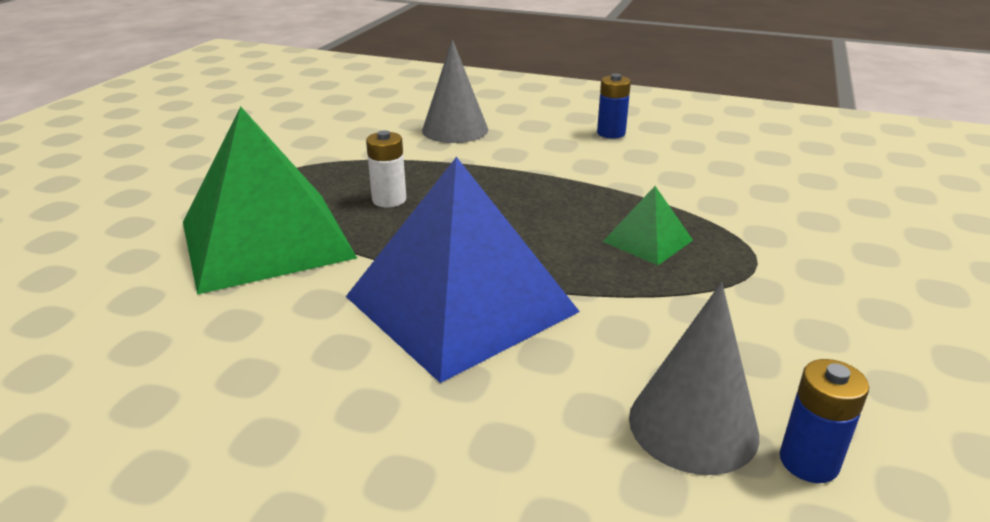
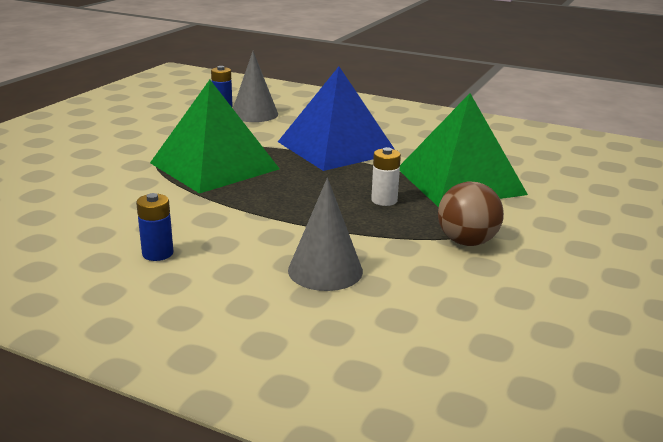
camera: 175 degrees left, 5 degrees down
(310, 159) = (467, 242): none -> brown ball
(648, 241) = (214, 165): green pyramid -> green pyramid, size x2.27

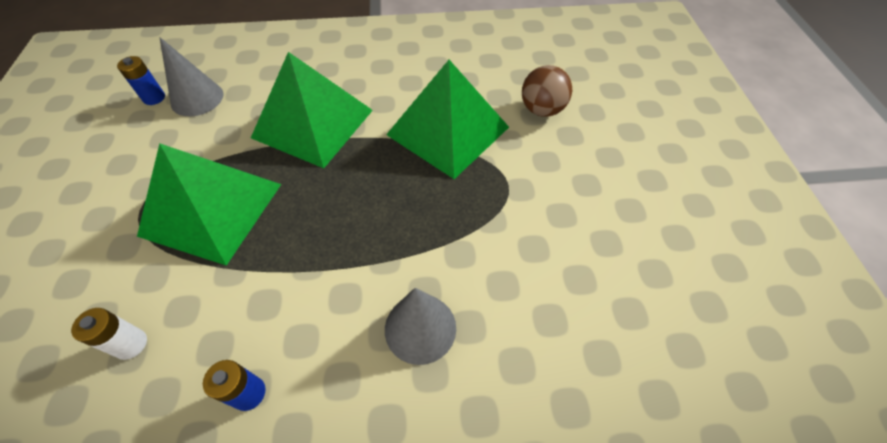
camera: 30 degrees left, 30 degrees up
(336, 147) = (313, 123): blue pyramid -> green pyramid
(384, 200) = (405, 191): white battery -> white battery (131, 344)
(467, 242) = (504, 220): brown ball -> brown ball (541, 110)

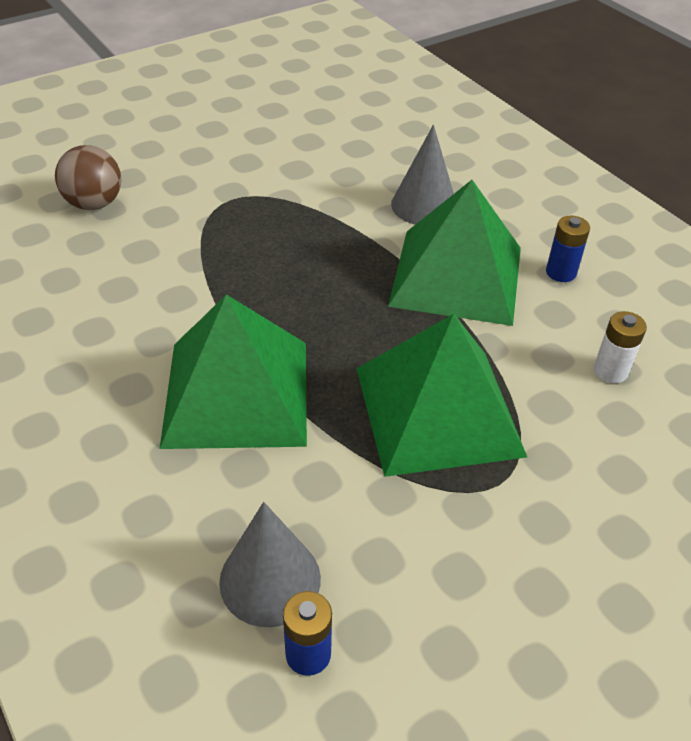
camera: 120 degrees left, 10 degrees down
(448, 130) = (174, 264): green pyramid -> green pyramid (456, 275)

